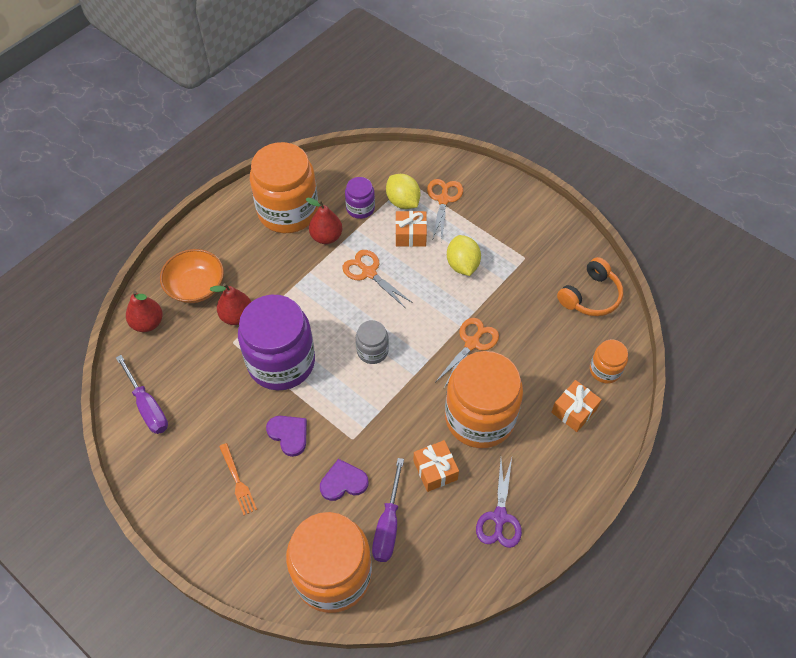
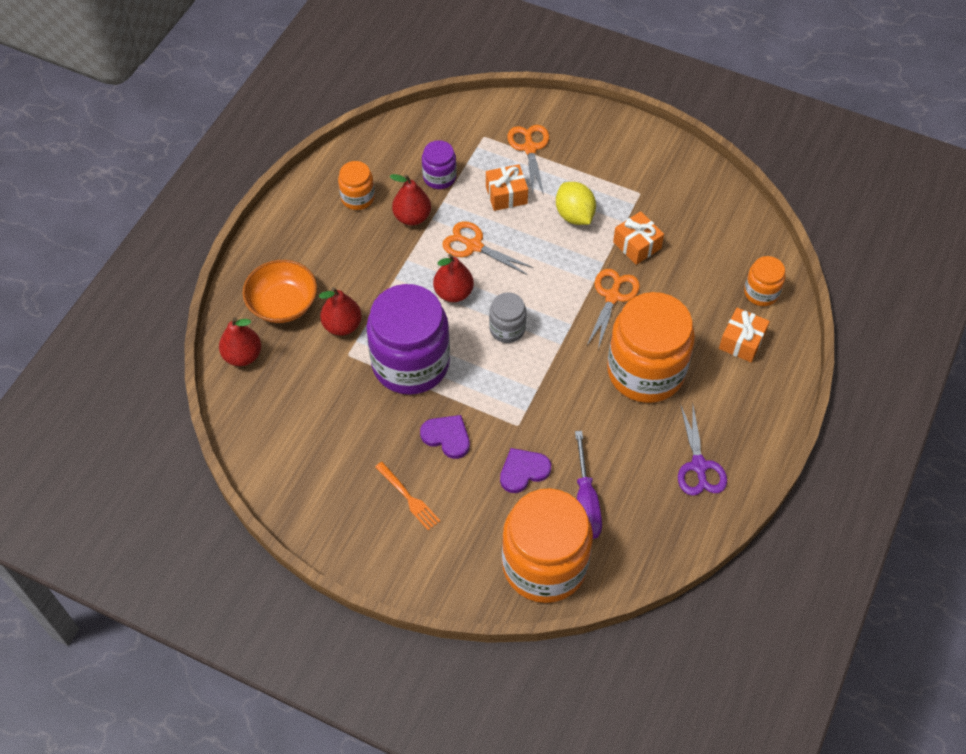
camera: 15 degrees left, 0 degrees up
(147, 406) = (278, 444): purple screwdriver -> none
(288, 211) = (357, 197): orange jar -> orange jar, size x0.47
(338, 309) = (453, 293): none -> red pear
(403, 202) = (485, 160): yellow lemon -> none
(435, 470) = (616, 436): orange gift -> orange gift (637, 245)
(590, 296) = (723, 219): orange headphones -> none

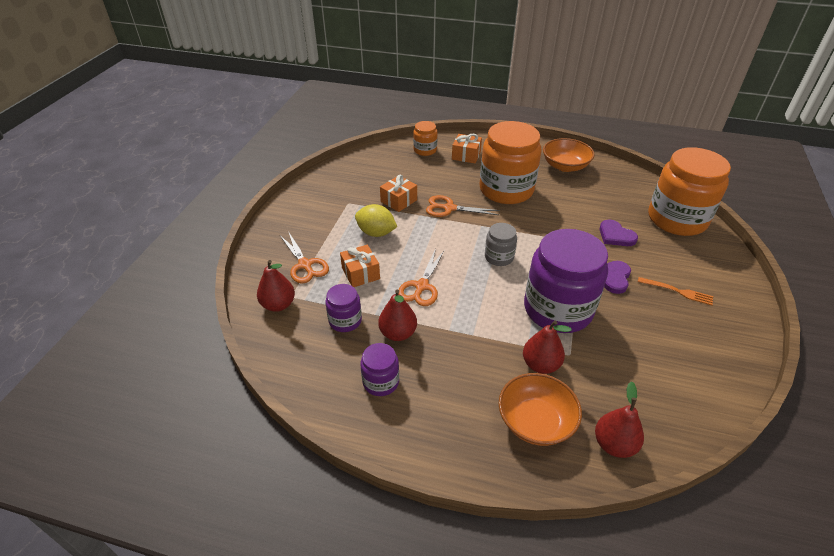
camera: 100 degrees left, 15 degrees down
(357, 197) = (381, 382): orange jar -> purple jar
(409, 498) = (678, 291): orange fork -> orange fork turned 75 degrees clockwise
(453, 293) = (475, 292): red pear -> red pear (278, 305)
(529, 148) = (305, 265): orange scissors -> orange scissors turned 105 degrees counterclockwise
(574, 215) = (376, 233): yellow lemon -> yellow lemon turned 60 degrees clockwise
(586, 502) = (619, 206): purple screwdriver -> none
(699, 466) = (565, 166): purple scissors -> orange bowl

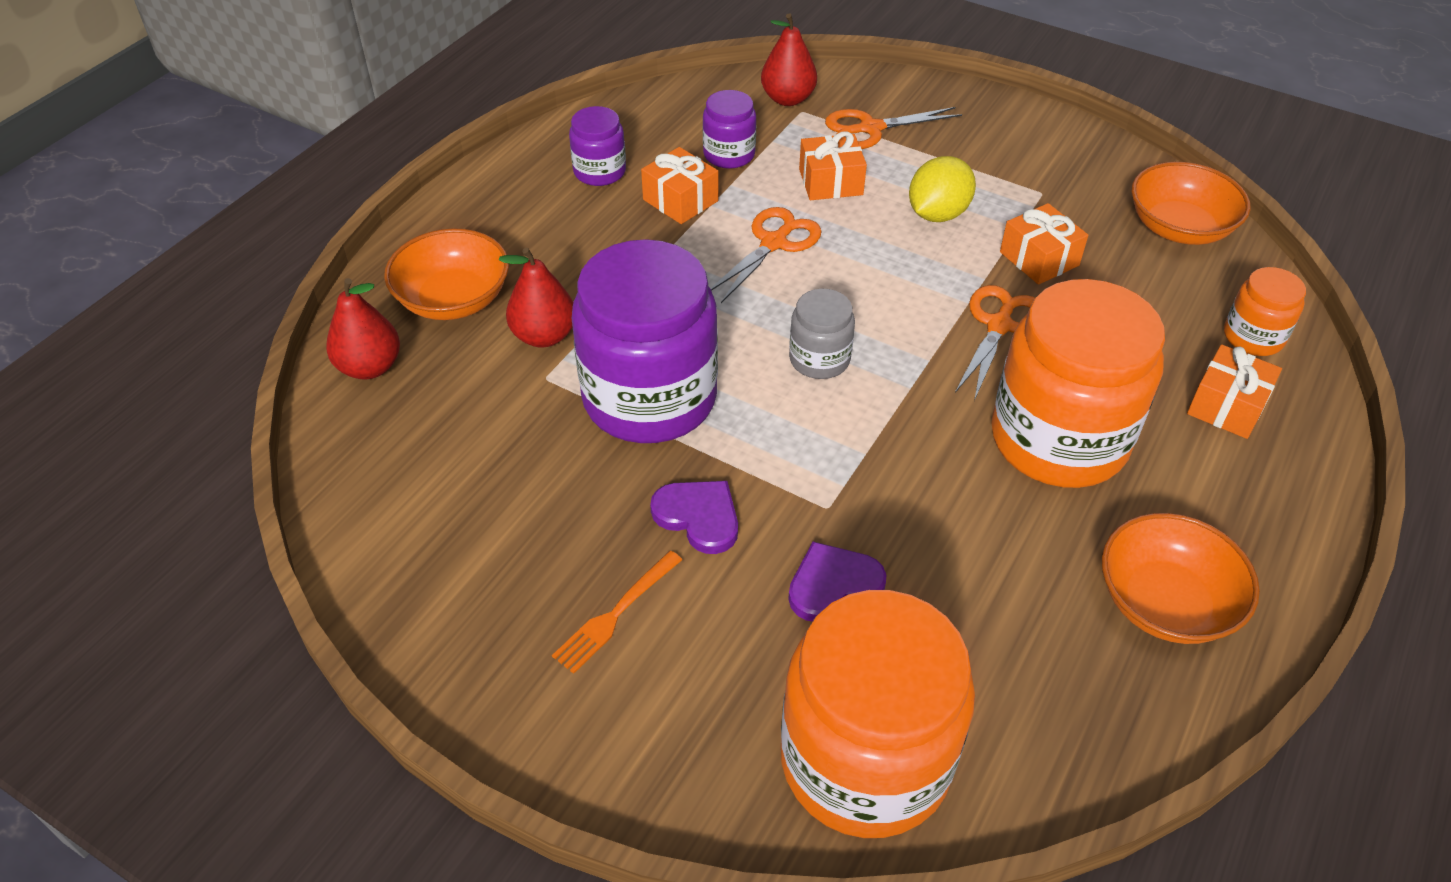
camera: 105 degrees right, 5 degrees up
(362, 166) = (1179, 228): none -> orange bowl
(398, 333) = (680, 200): red pear -> orange gift
(421, 286) = (774, 243): orange scissors -> orange scissors turned 90 degrees clockwise

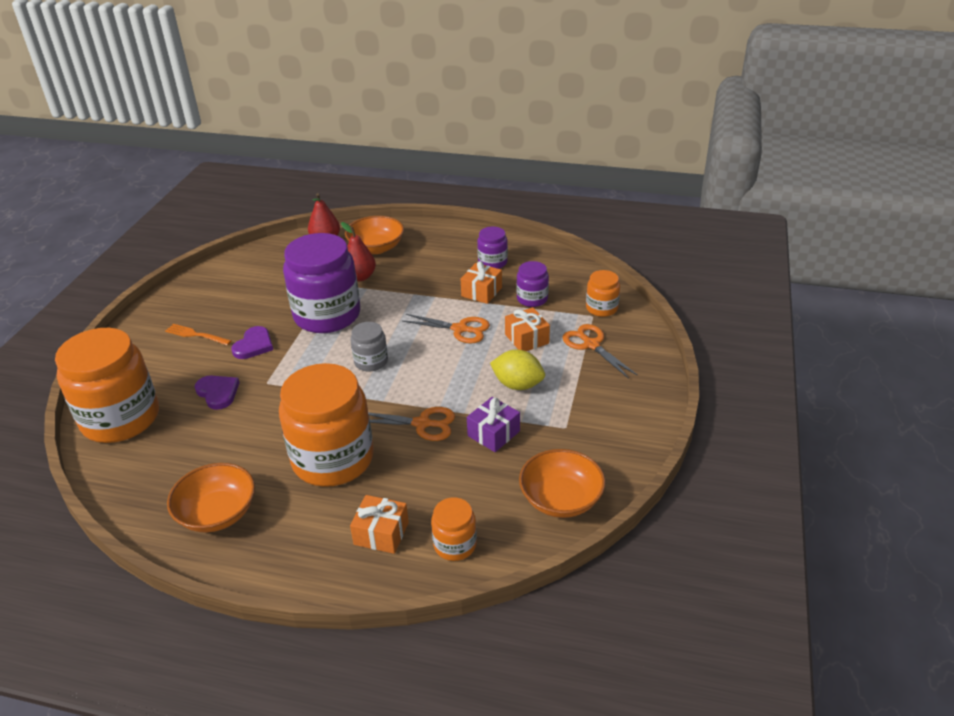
camera: 75 degrees right, 10 degrees down
(787, 99) = (601, 308): red pear -> orange jar
(1039, 259) = (493, 433): orange gift -> purple gift

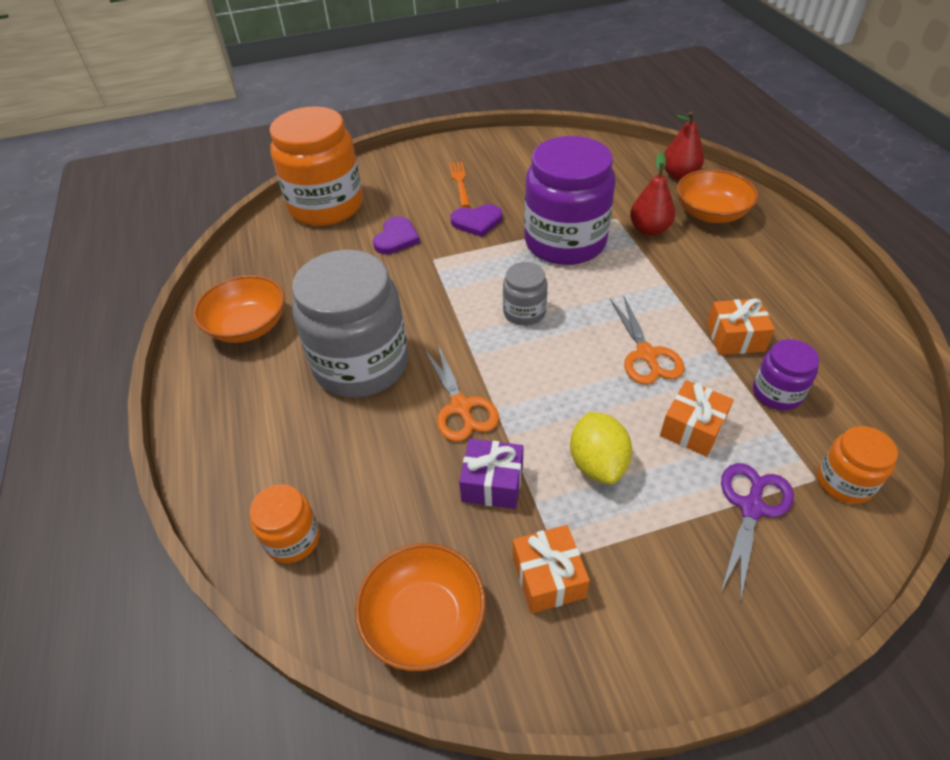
camera: 60 degrees right, 10 degrees up
(333, 459) = (361, 364): orange jar -> grey jar
(381, 533) = (279, 461): orange gift -> orange gift (548, 577)
(492, 262) = (803, 317): purple jar -> none
(591, 345) = (751, 508): orange scissors -> purple scissors

